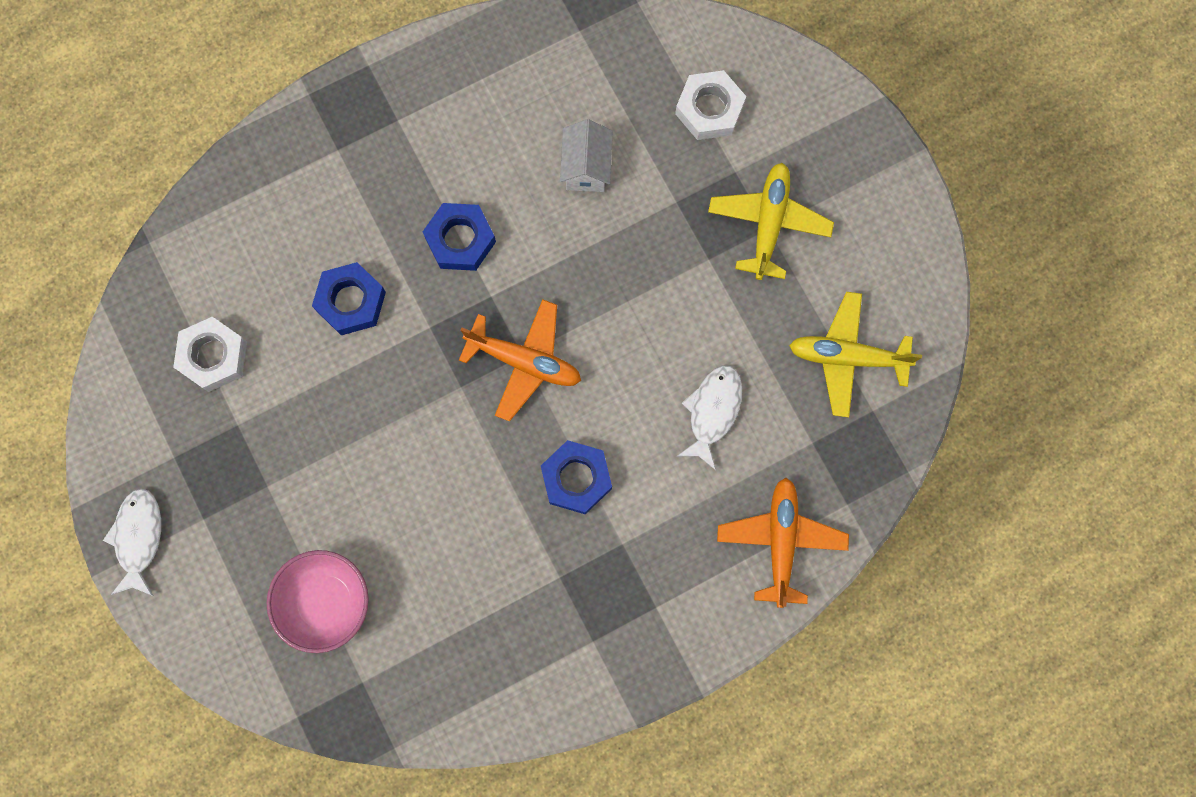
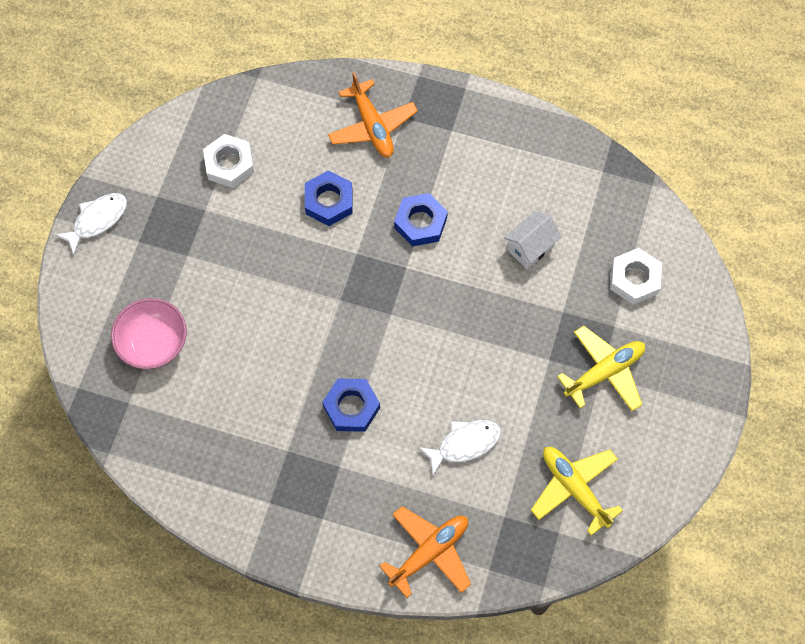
camera: 45 degrees right, 10 degrees down
(524, 361) = (388, 318): orange plane -> orange plane (372, 126)

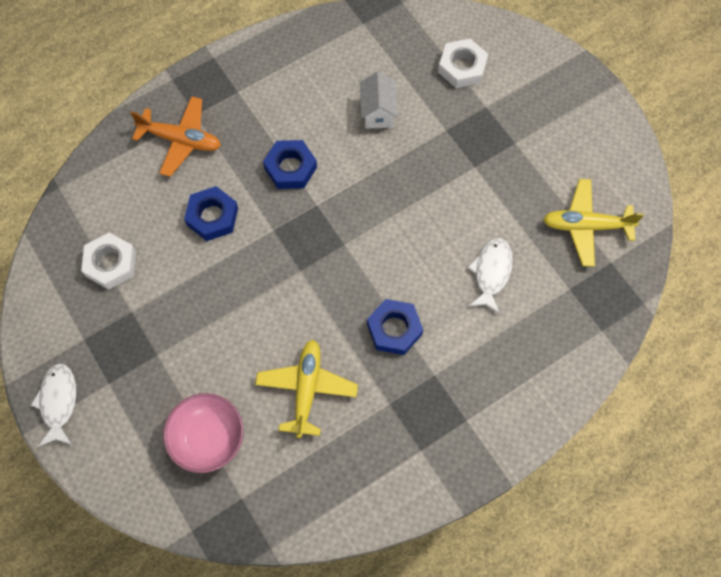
camera: 50 degrees left, 0 degrees up
(429, 552) = (556, 362): orange plane -> none
(604, 372) = (515, 139): yellow plane -> yellow plane (306, 389)

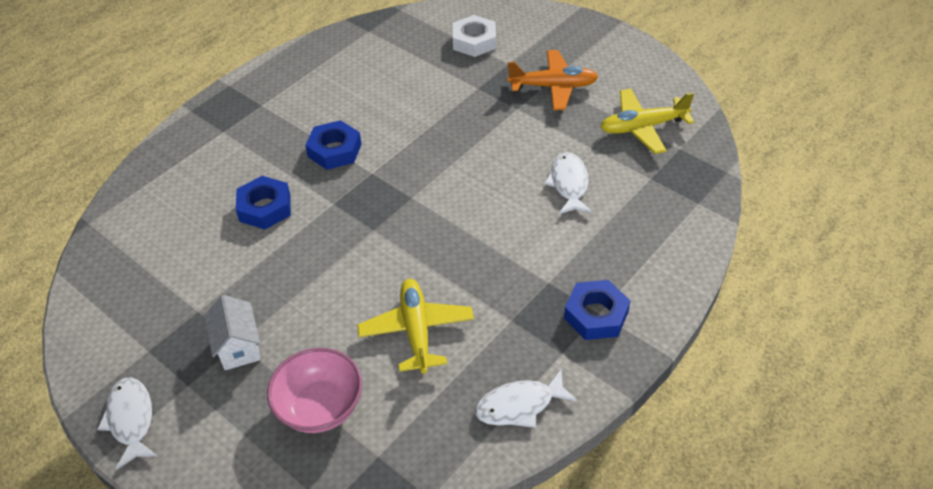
camera: 15 degrees left, 20 degrees down
(111, 264) = (163, 274): white nut -> none
(181, 140) = (213, 154): orange plane -> orange plane (553, 86)
(368, 489) = (520, 405): none -> white fish
(378, 112) = (407, 90): white house -> white house (239, 347)
(394, 329) = (490, 254): blue nut -> blue nut (596, 315)

